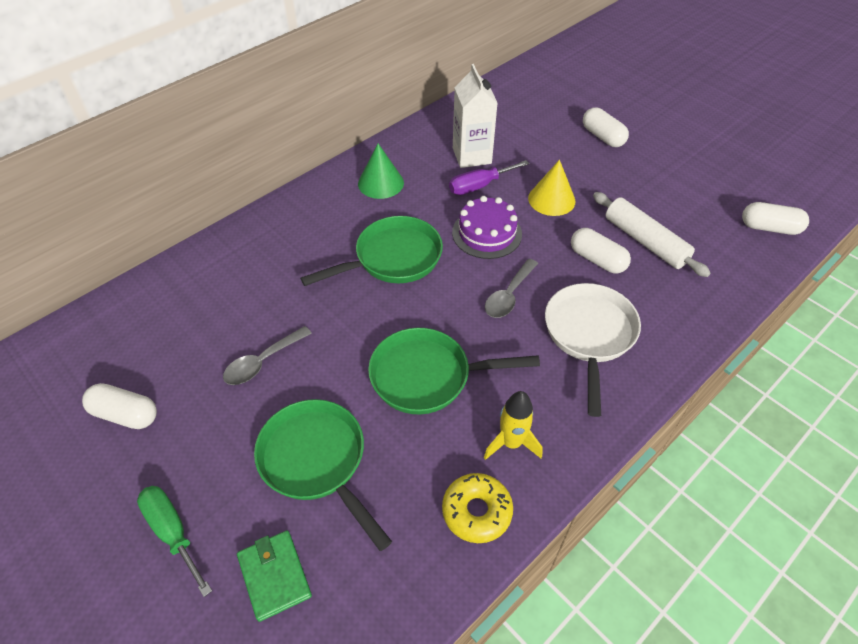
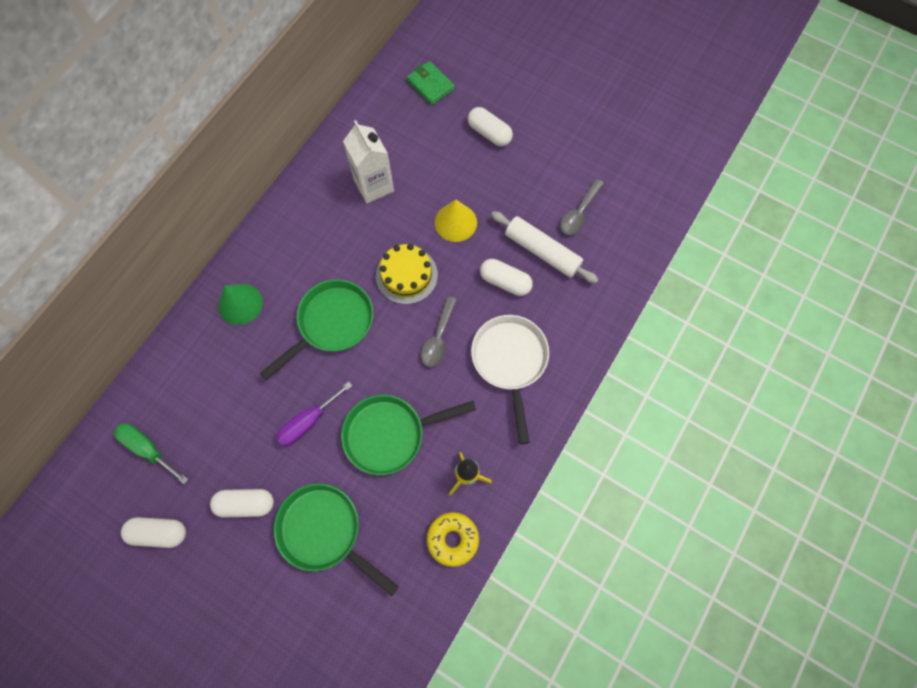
camera: 15 degrees left, 20 degrees up
(172, 532) = (235, 617): green screwdriver -> green screwdriver (148, 449)
(262, 362) = (253, 456): grey spoon -> grey spoon (579, 213)
(275, 576) = (322, 628): green wallet -> green wallet (430, 85)
(380, 183) = (298, 239): green cone -> green cone (240, 304)
(479, 186) = (388, 221): purple screwdriver -> purple screwdriver (308, 422)
(487, 233) = (406, 275): purple cake -> yellow cake
(769, 228) = (643, 211): white capsule -> white capsule (246, 504)

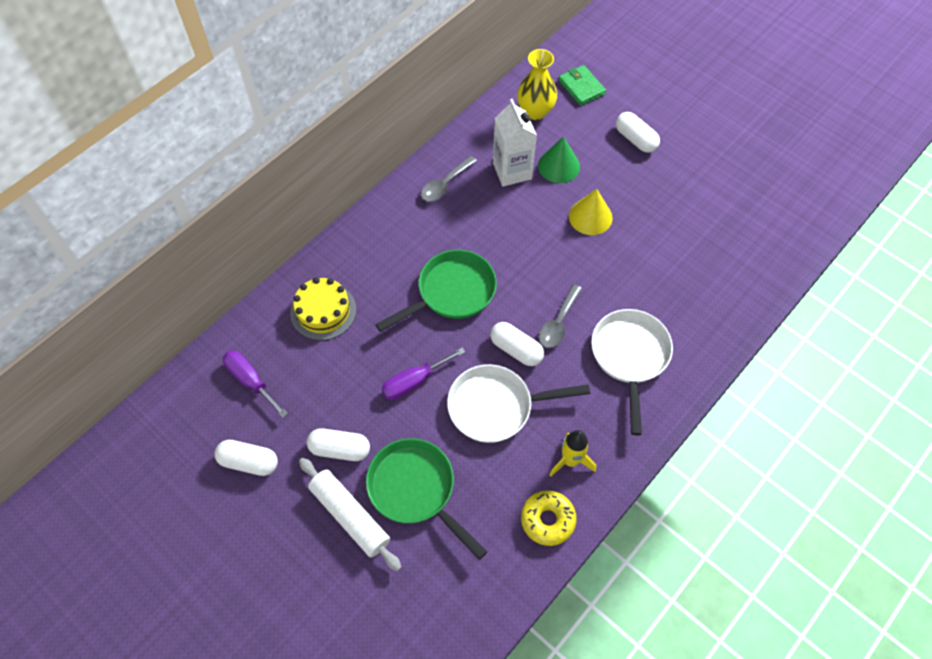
camera: 10 degrees right, 10 degrees down
(148, 449) = (250, 381): green screwdriver -> purple screwdriver
(240, 304) = (363, 260): green cone -> green cone (559, 166)
(388, 118) = (535, 111): none -> yellow vase
(390, 434) = (496, 407): green pan -> white pan
(406, 275) = (533, 259): yellow cake -> yellow cake (323, 311)
(505, 282) = (634, 280): white capsule -> white capsule (516, 349)
(542, 251) = (676, 257): white rolling pin -> white rolling pin (350, 516)
(579, 213) = (719, 226): grey spoon -> grey spoon (445, 184)

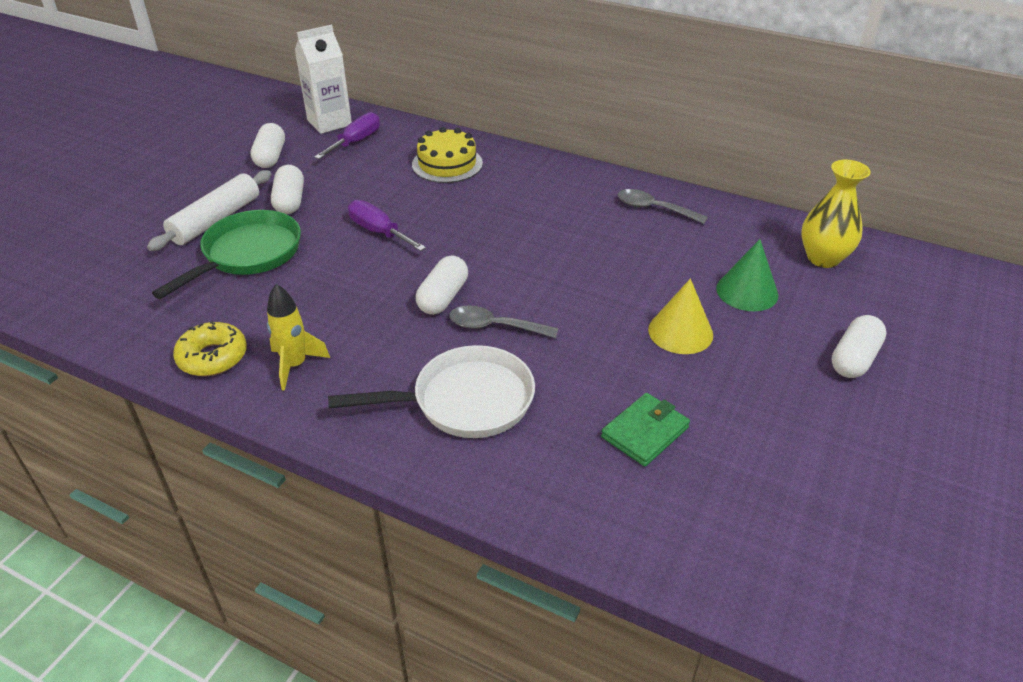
camera: 75 degrees right, 20 degrees down
(452, 292) = (504, 238): green pan -> none
(496, 407) = (359, 294): white pan -> none
(512, 171) = (709, 254): white carton -> white carton (329, 122)
(581, 87) = (904, 292): green wallet -> green wallet (645, 432)

